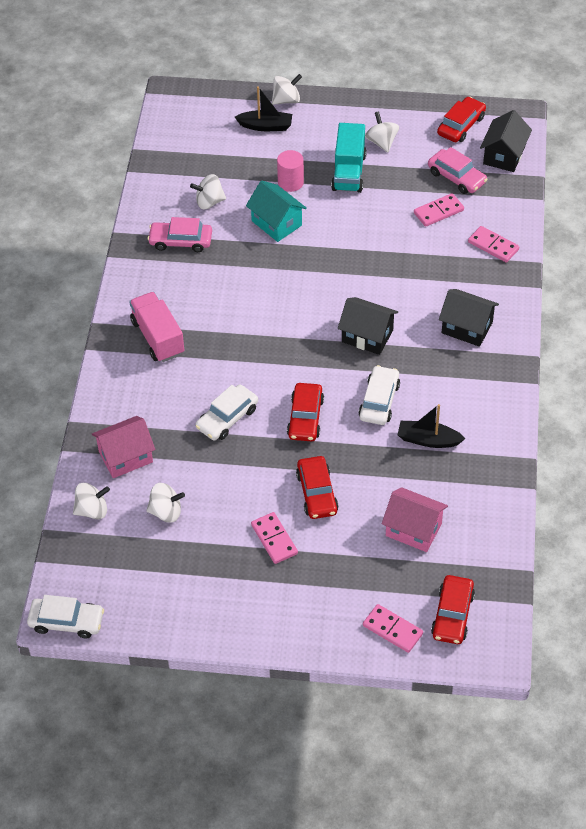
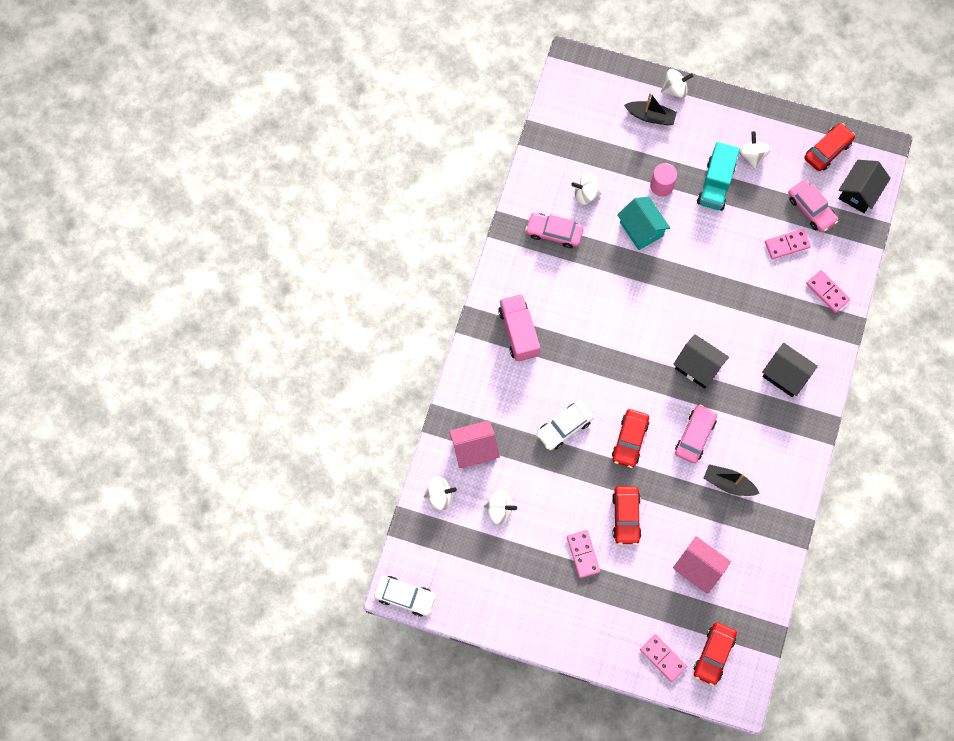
camera: 10 degrees right, 20 degrees up
(379, 401) = (695, 436): white car -> pink car

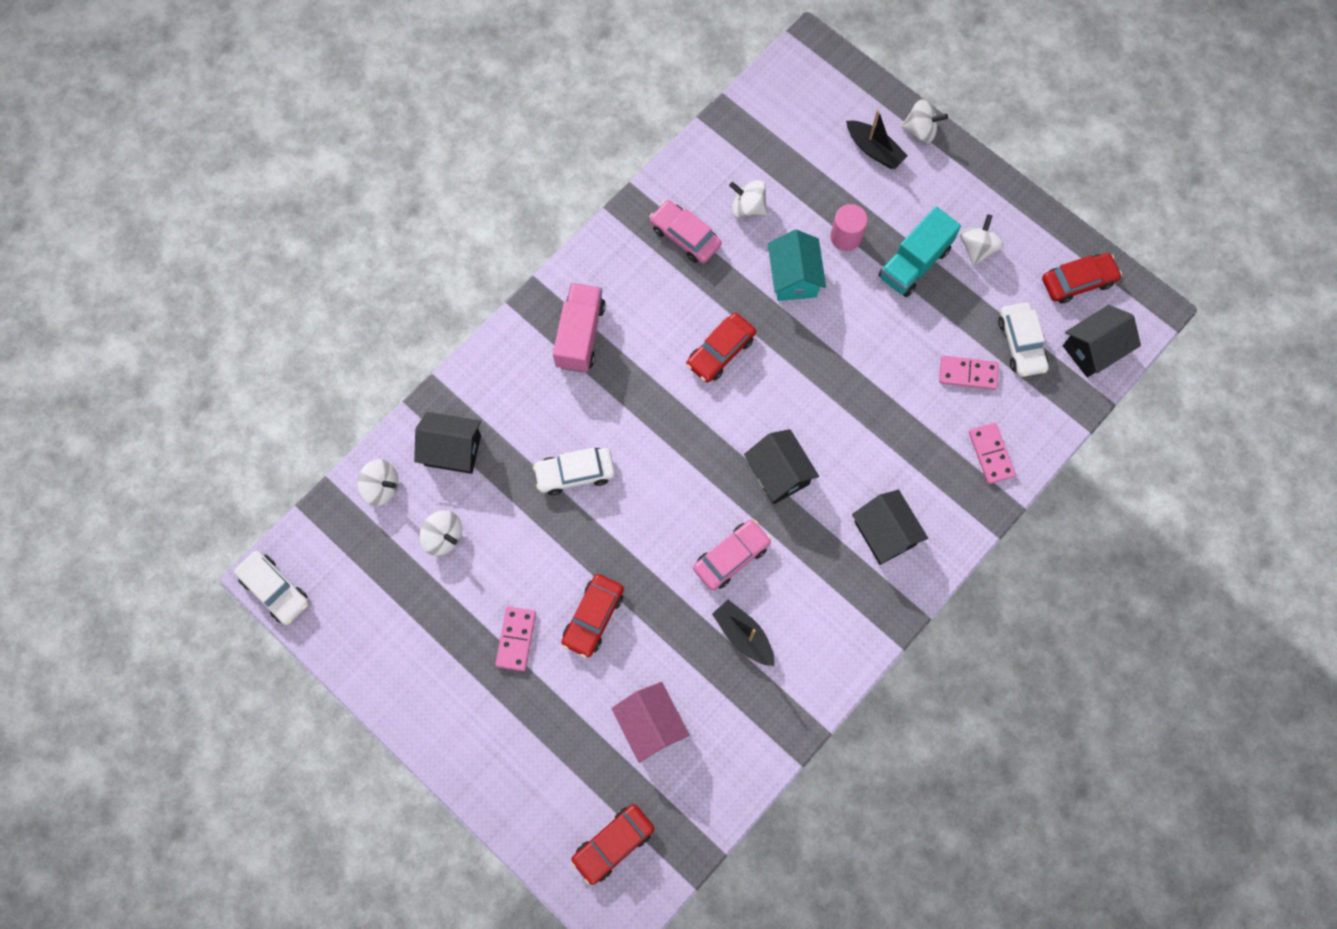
camera: 25 degrees right, 0 degrees up
(474, 449) = (452, 450): pink house -> black house
(629, 440) = (647, 525): red car -> red car (720, 351)
(663, 658) = (546, 817): pink domino -> none
(811, 209) = (1021, 344): pink car -> white car

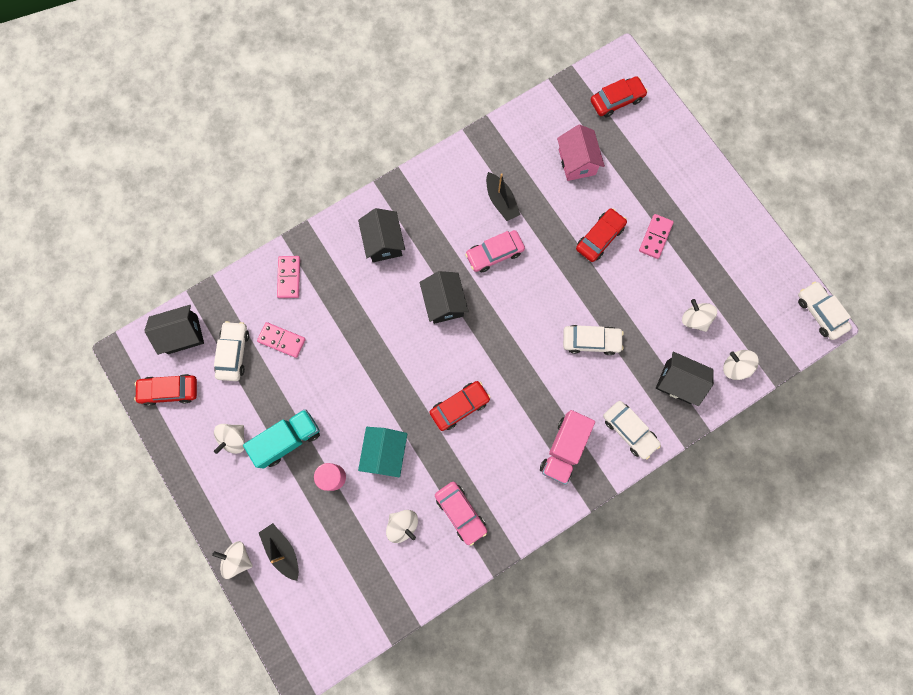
camera: 165 degrees left, 5 degrees up
(504, 376) = (629, 430): none -> white car

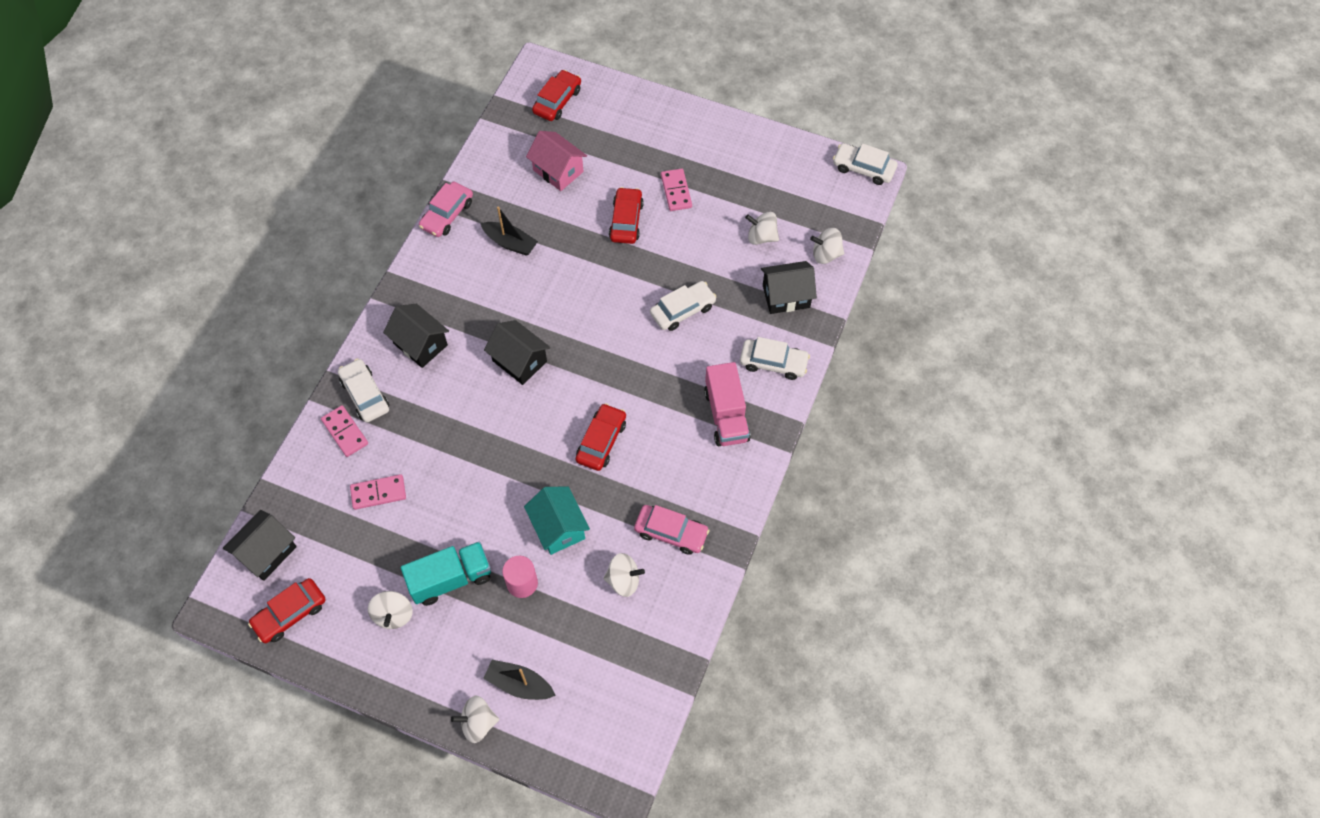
camera: 35 degrees left, 15 degrees down
(233, 353) = (335, 536): white car -> white car (365, 395)
(288, 440) = (450, 579): turquoise truck -> turquoise truck turned 45 degrees clockwise
(494, 253) = (537, 290): pink car -> pink car (447, 214)

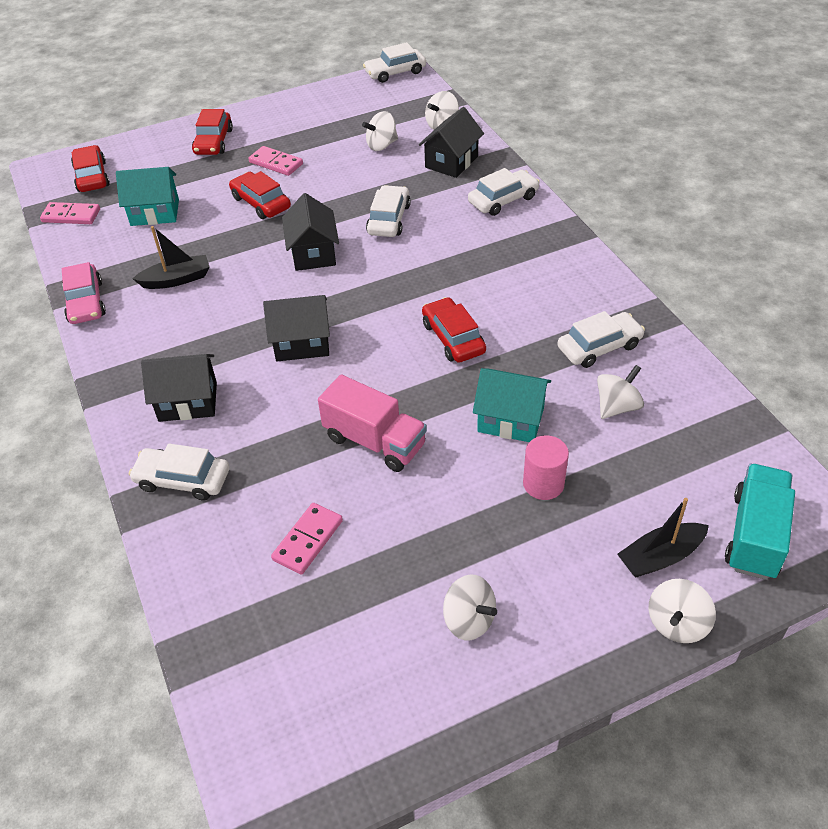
camera: 45 degrees left, 15 degrees down
(267, 552) = (256, 700): black house -> black house (313, 253)
(290, 613) = (361, 728): red car -> red car (213, 142)
(345, 432) = (202, 524): pink domino -> pink domino (71, 216)
(450, 579) = (478, 540): turquoise truck -> turquoise truck (755, 535)
(558, 171) = (155, 212): pink house -> turquoise house
(671, 532) = (599, 347): pink car -> white car
(726, 415) = (520, 250): pink truck -> pink truck (374, 441)

